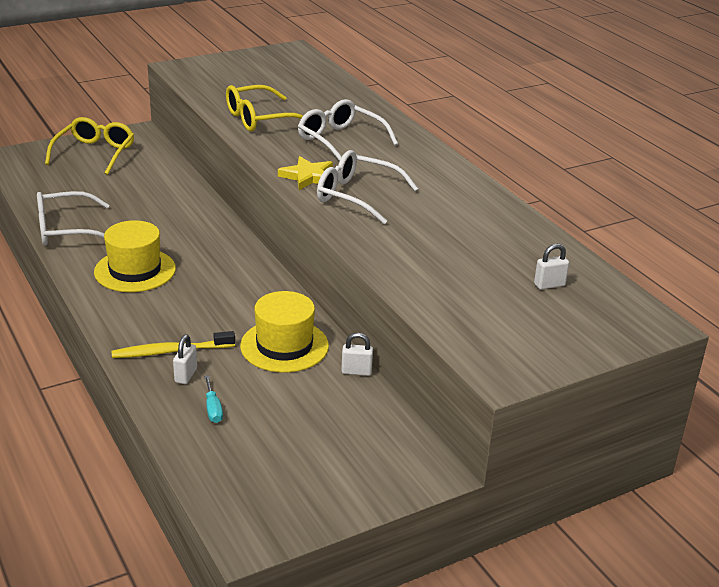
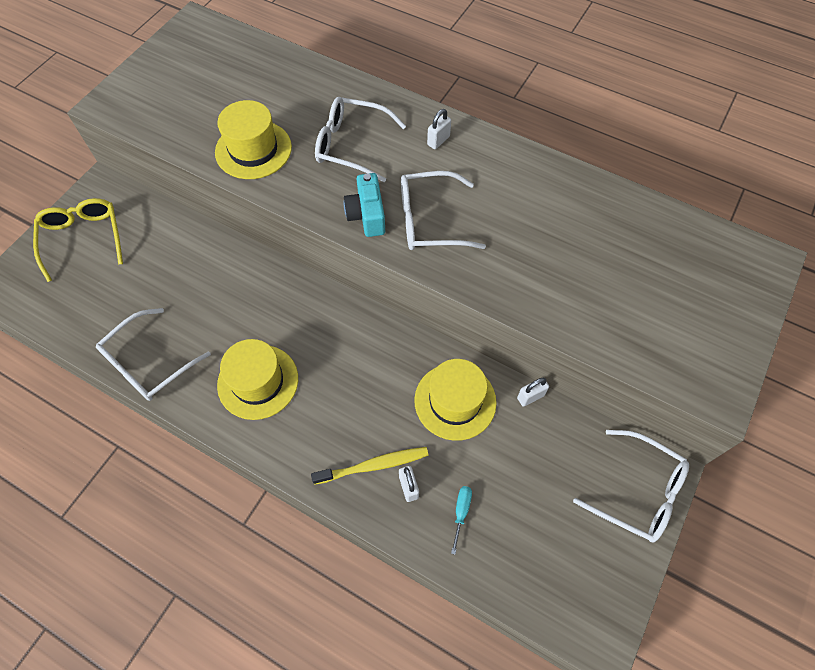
camera: 30 degrees left, 30 degrees up
(171, 351) = (373, 465): yellow toothbrush -> yellow toothbrush turned 150 degrees counterclockwise
(213, 409) = (461, 512): turquoise screwdriver -> turquoise screwdriver turned 120 degrees counterclockwise
(260, 119) = (253, 150): yellow glasses -> yellow hat
(308, 176) = (367, 215): yellow star -> turquoise camera
(393, 470) = (638, 491): none -> white glasses
(549, 285) = (663, 256): white padlock -> white padlock (438, 141)

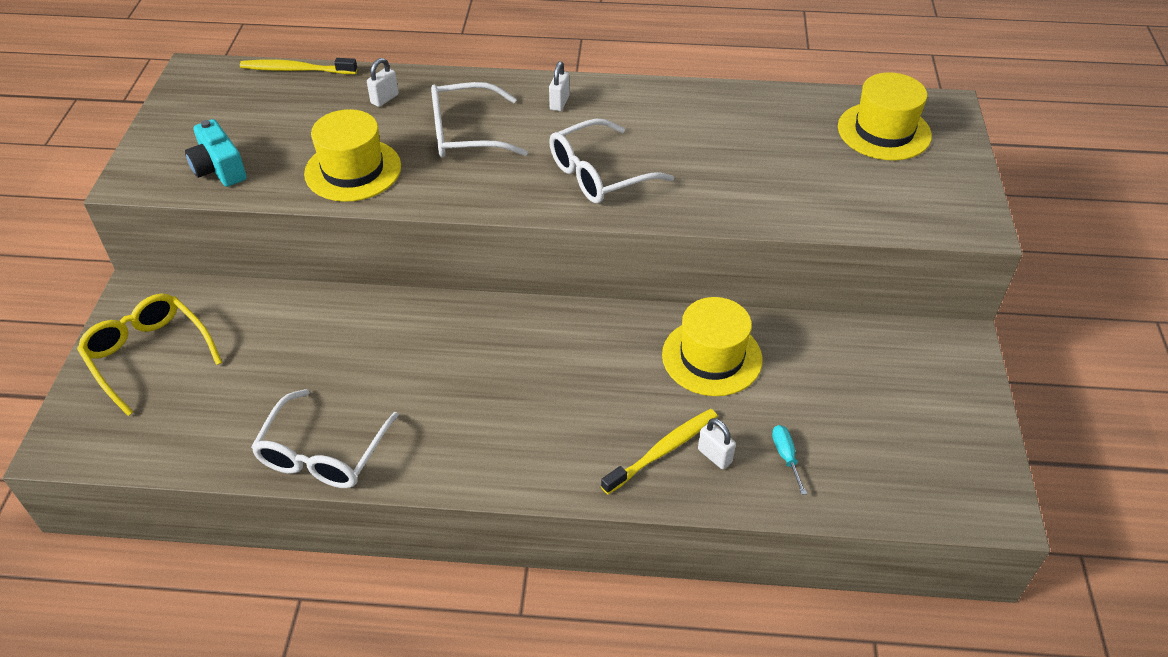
camera: 25 degrees left, 15 degrees down
(258, 381) = (474, 421): yellow hat -> yellow hat (884, 131)
(264, 44) = (296, 70): none -> yellow toothbrush
(367, 215) = (527, 190): turquoise camera -> turquoise camera (219, 169)
(530, 397) = (787, 324): white padlock -> white padlock (384, 99)
(638, 491) = (947, 367): white glasses -> none

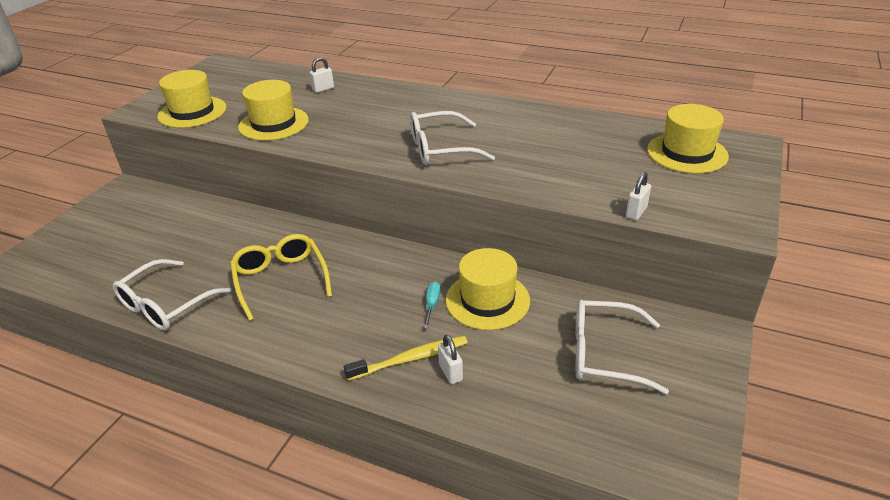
camera: 20 degrees right, 10 degrees down
(149, 355) = (104, 223): yellow glasses -> yellow glasses (281, 280)
(219, 169) = (192, 112): turquoise camera -> yellow hat
(296, 70) = (280, 68): yellow toothbrush -> none
(466, 134) = (363, 114): white glasses -> white glasses (604, 354)
(559, 103) = (440, 105): white padlock -> white padlock (636, 212)
(786, 456) = (511, 387): turquoise screwdriver -> turquoise screwdriver (432, 304)

